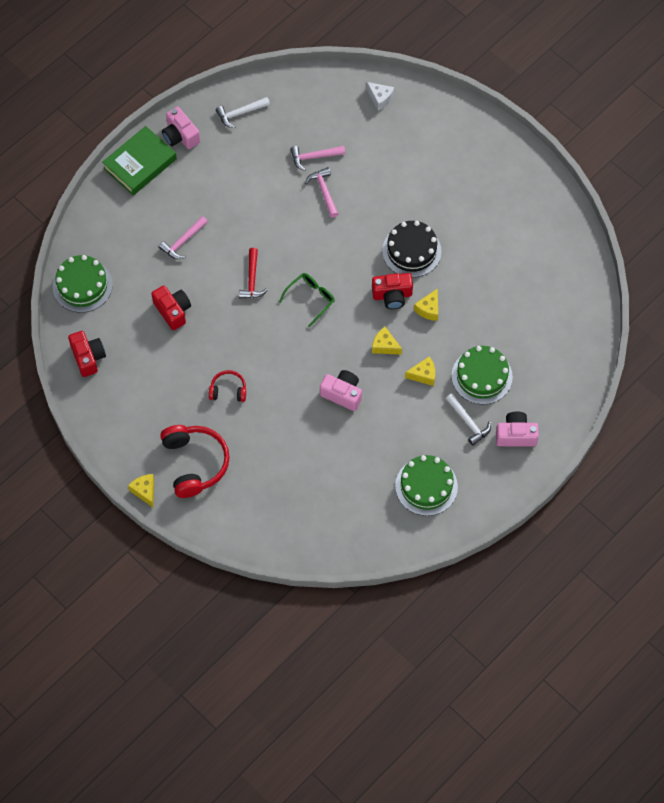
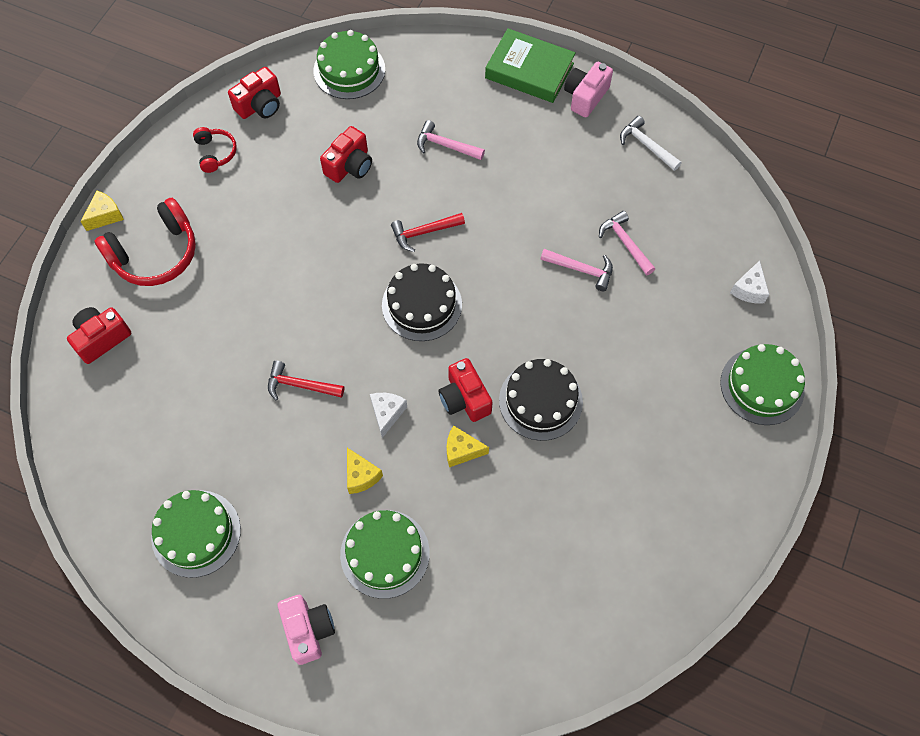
camera: 70 degrees right, 0 degrees up
(228, 390) = (264, 257): red headphones -> red headphones (215, 153)
(252, 515) = (101, 338): none -> red camera
(310, 299) = (422, 305): green glasses -> black cake
(324, 191) = (581, 270): pink hammer -> pink hammer turned 60 degrees clockwise
(342, 394) = (300, 385): pink camera -> red hammer
(384, 346) = (387, 413): yellow cheese -> white cheese
(451, 120) = (762, 386): none -> green cake
(468, 422) = (308, 558): white hammer -> none

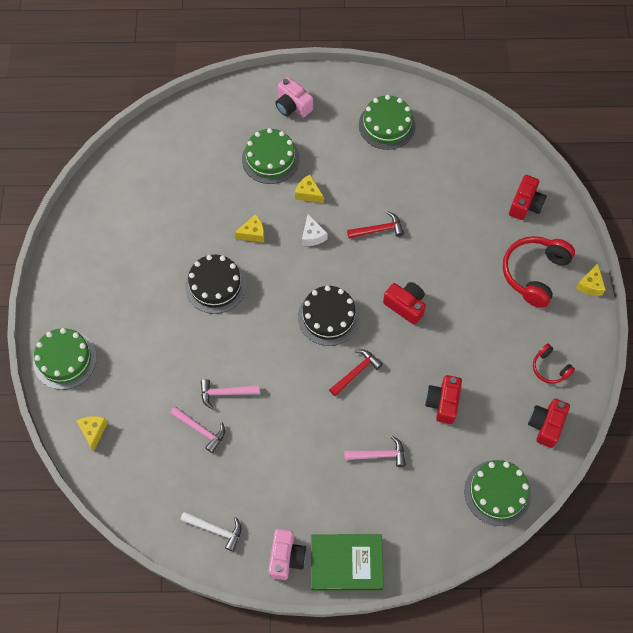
camera: 155 degrees right, 0 degrees up
(464, 398) = (267, 266): red camera -> red camera (405, 305)
(749, 289) = (93, 431): white cheese -> yellow cheese

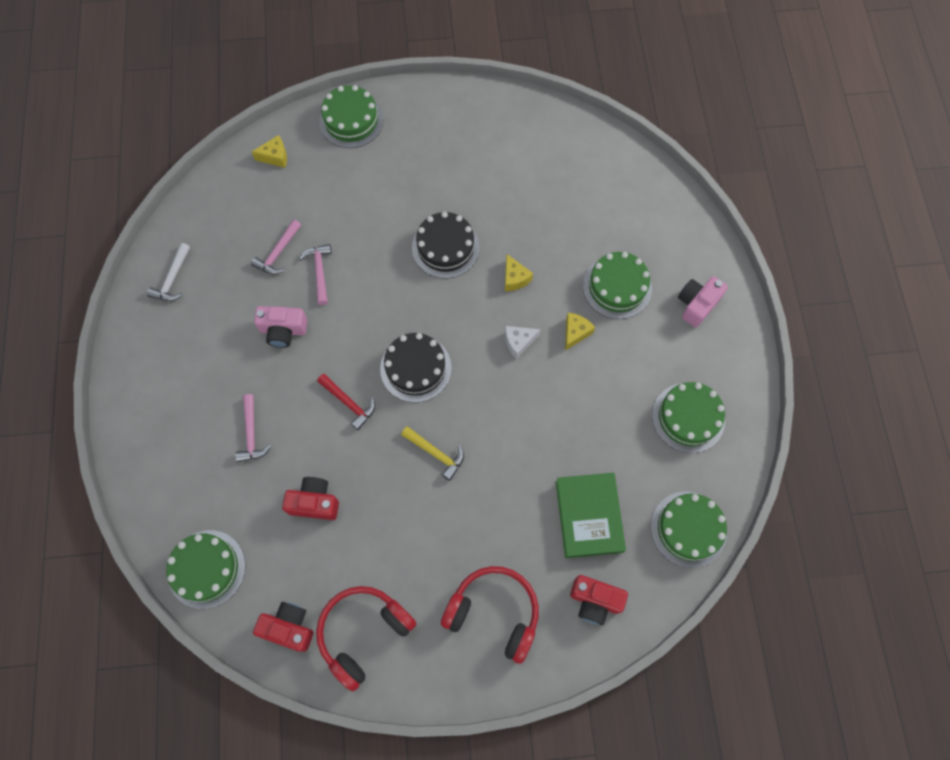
camera: 85 degrees right, 5 degrees up
(286, 557) = (141, 348): pink camera -> pink camera (283, 330)
(346, 563) = (133, 408): green book -> green book (588, 516)
(378, 230) = (535, 416): red hammer -> none
(405, 305) = (436, 453): red camera -> yellow hammer
(473, 137) = (688, 529): none -> green cake
(550, 368) = (363, 633): red headphones -> red headphones, size x1.89
(590, 285) = (483, 689): yellow cheese -> none

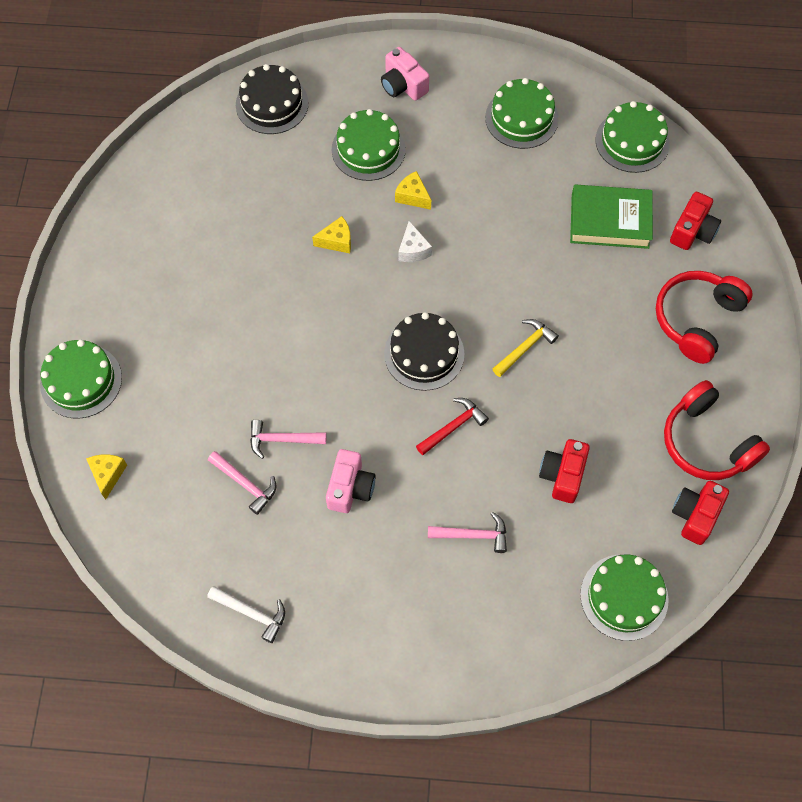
camera: 80 degrees left, 5 degrees down
(445, 247) = (282, 303): black cake -> black cake (272, 104)

